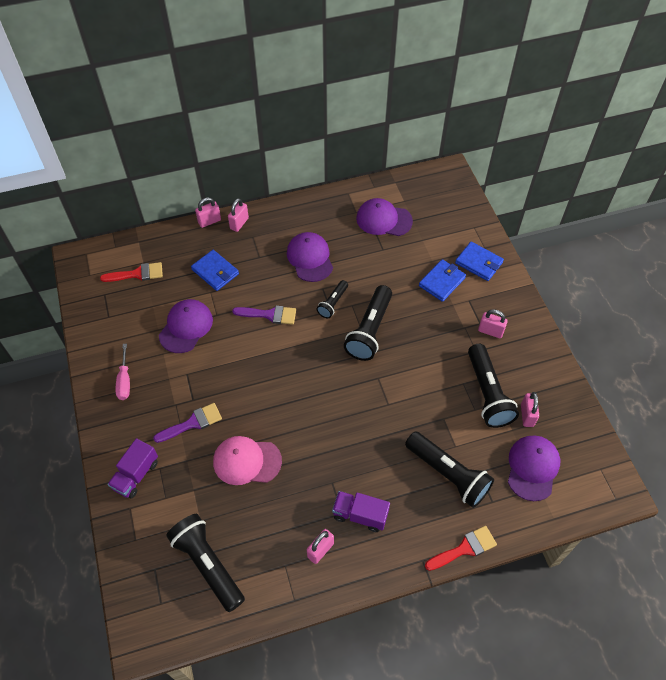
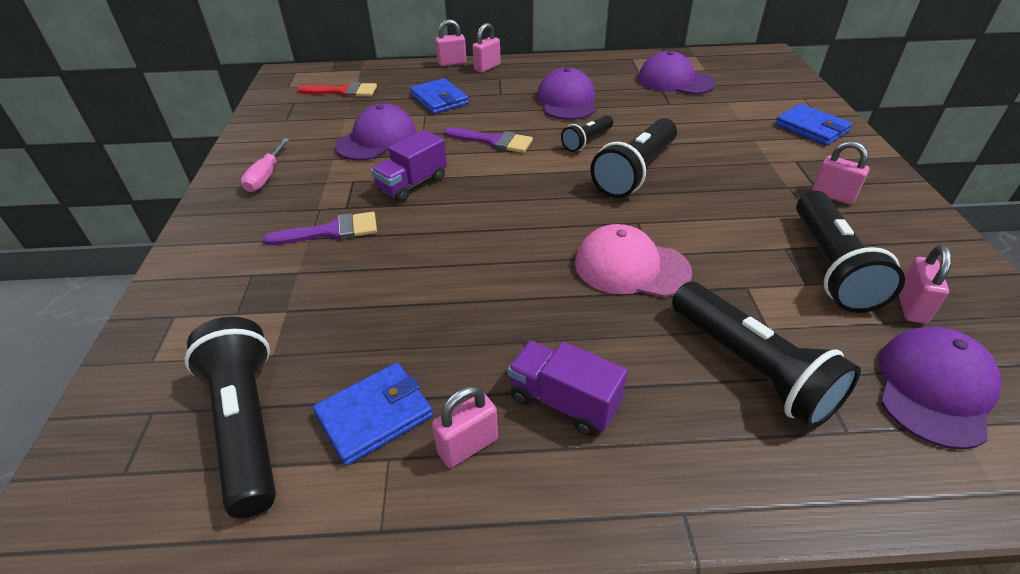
camera: 15 degrees right, 15 degrees down
(136, 475) = (212, 277): purple truck -> purple truck (412, 184)
(247, 461) = (390, 288): pink cap -> pink cap (631, 267)
(442, 282) = (753, 139): blue wallet -> blue wallet (374, 415)
(464, 548) = (783, 509): red brush -> none

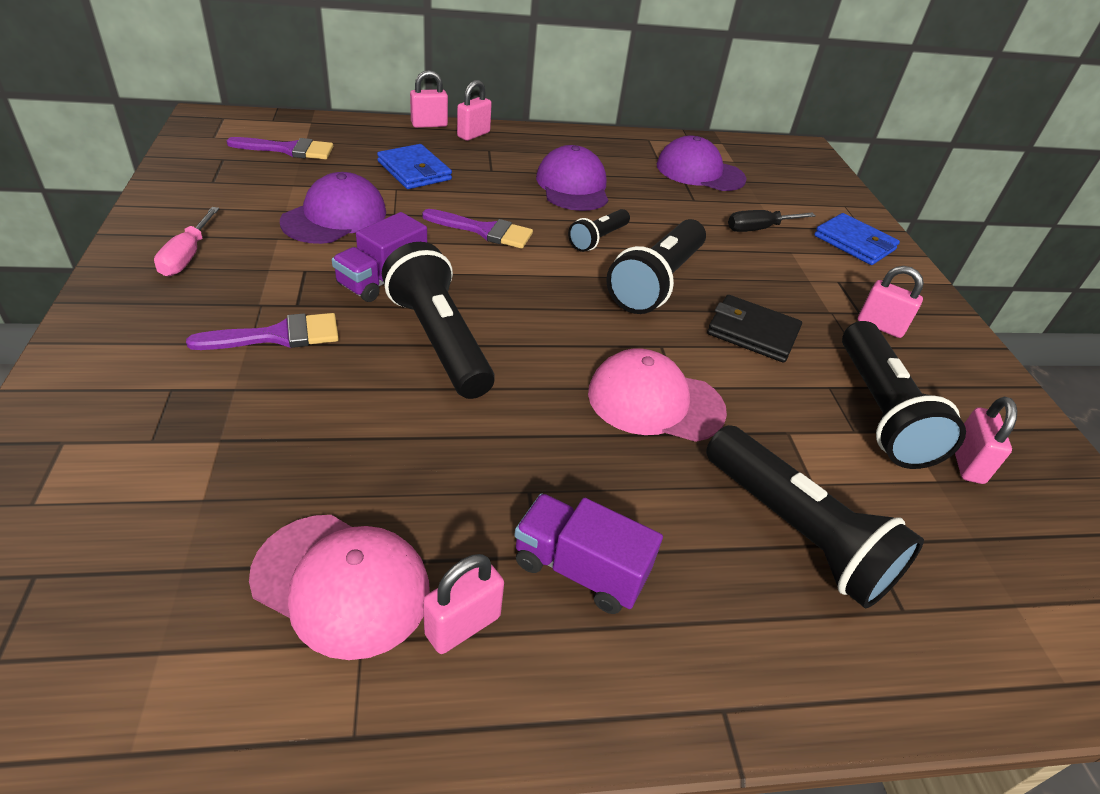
camera: 10 degrees left, 0 degrees up
(247, 425) = (170, 595): black flashlight -> black flashlight (439, 340)
(343, 91) = (288, 150): red brush -> purple brush
(374, 415) = (341, 584): blue wallet -> pink cap
(717, 207) = (752, 332): none -> black wallet
(725, 123) = (759, 229): none -> black screwdriver
(934, 388) = (993, 561): purple cap -> none

